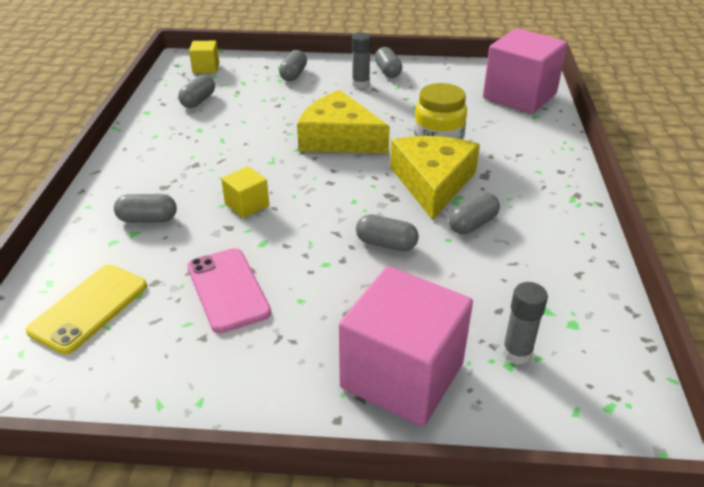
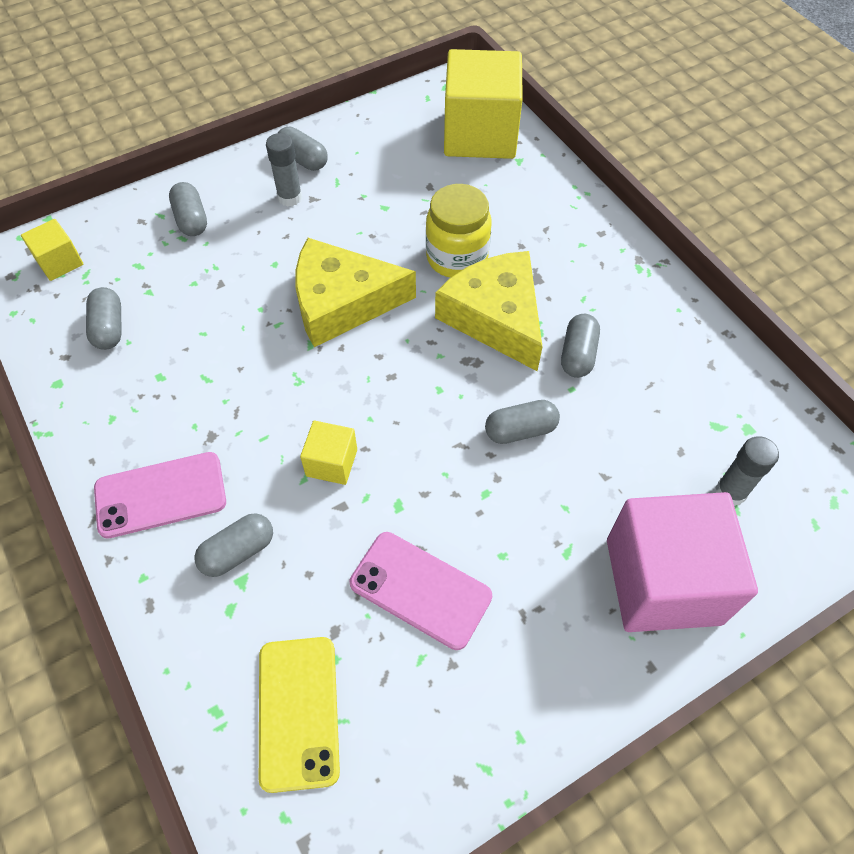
camera: 35 degrees left, 20 degrees up
(139, 177) = (160, 495): none -> pink phone
(519, 96) = (480, 134): pink cube -> yellow cube

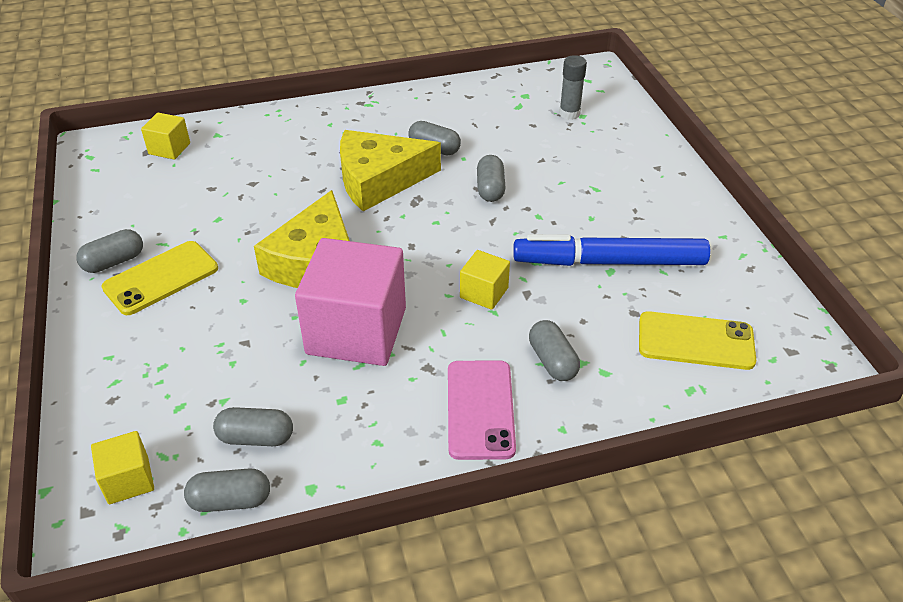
camera: 75 degrees left, 15 degrees down
(191, 219) = (140, 356): grey capsule -> grey capsule (230, 500)
(290, 197) = (161, 278): grey glue stick -> yellow phone
(420, 589) = (609, 262): pink phone -> blue marker
(457, 257) = (305, 188): yellow jar -> none
(480, 134) = (169, 148): yellow cube -> yellow cube, size x0.46
(663, 581) = (626, 154): pink cube -> pink cube (356, 331)

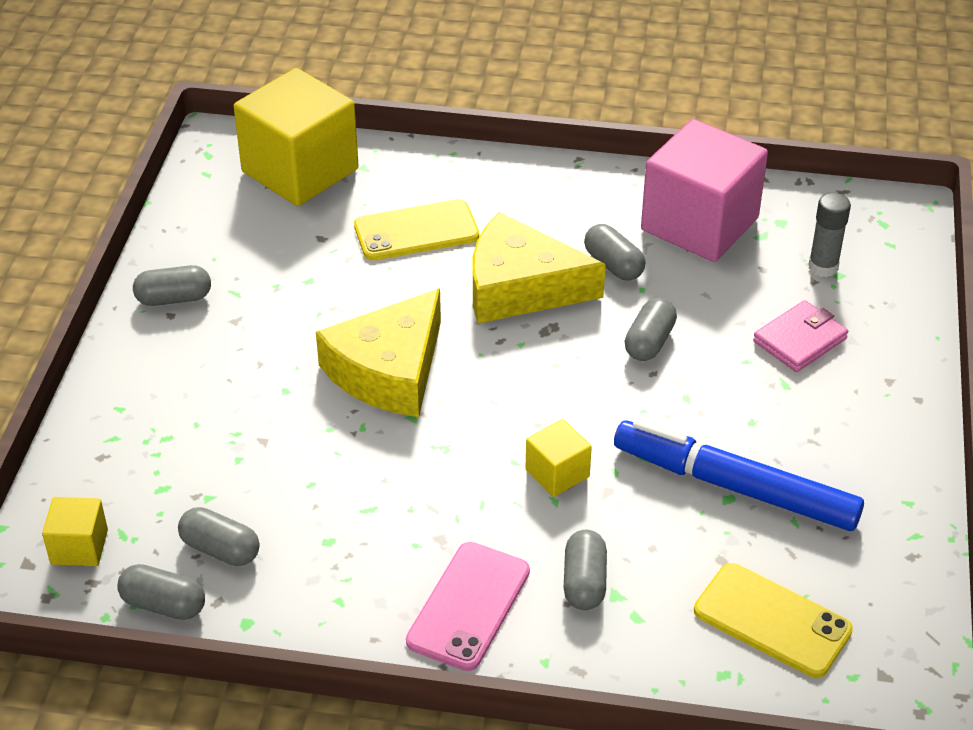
camera: 25 degrees right, 0 degrees up
(161, 278) = (213, 334): yellow phone -> yellow phone (416, 231)
(169, 148) = (300, 170): yellow cube -> yellow cube, size x2.16
(356, 331) = (387, 469): pink cube -> pink cube (699, 224)
(586, 160) = (800, 340): none -> pink wallet

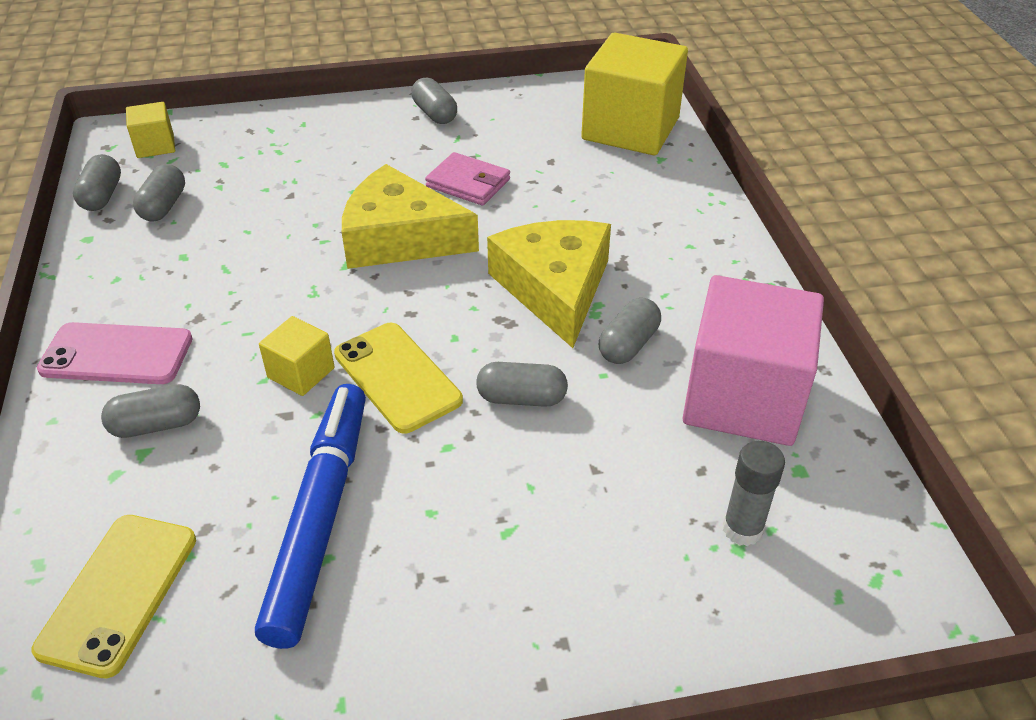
camera: 70 degrees right, 0 degrees up
(416, 231) = (594, 208): yellow phone -> yellow phone (397, 377)
(800, 340) = (592, 531): pink wallet -> pink wallet (468, 183)

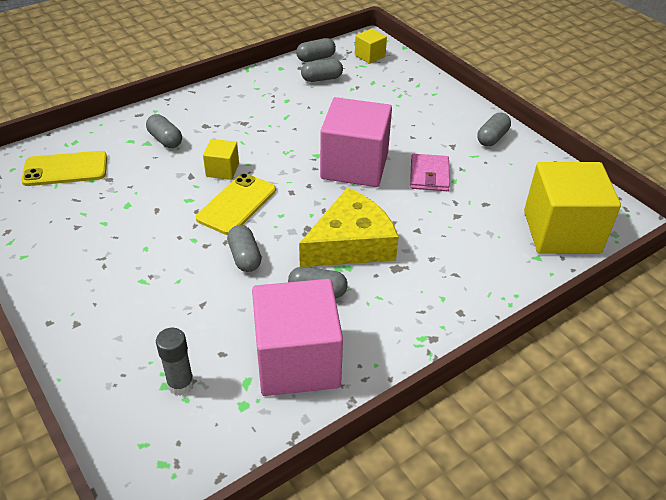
camera: 65 degrees right, 0 degrees up
(117, 354) = (205, 110): pink phone -> none
(320, 517) = (128, 211): blue marker -> none
(399, 237) = (354, 166): yellow cheese -> pink cube

